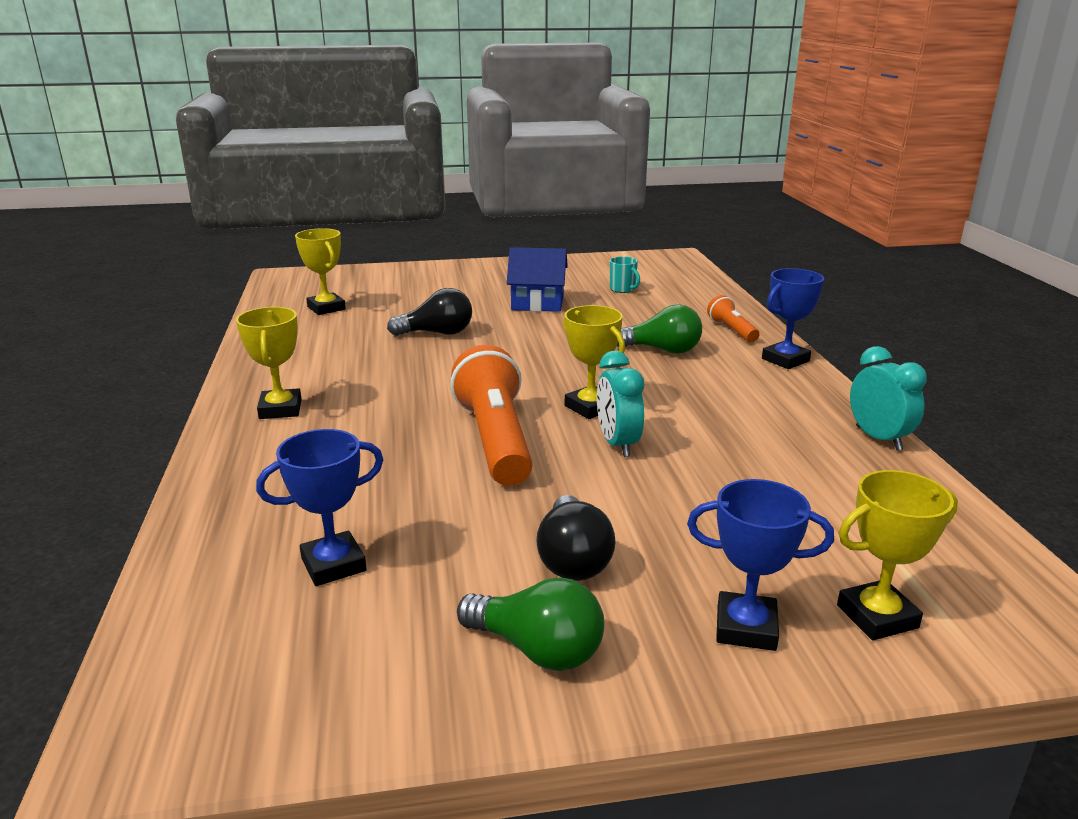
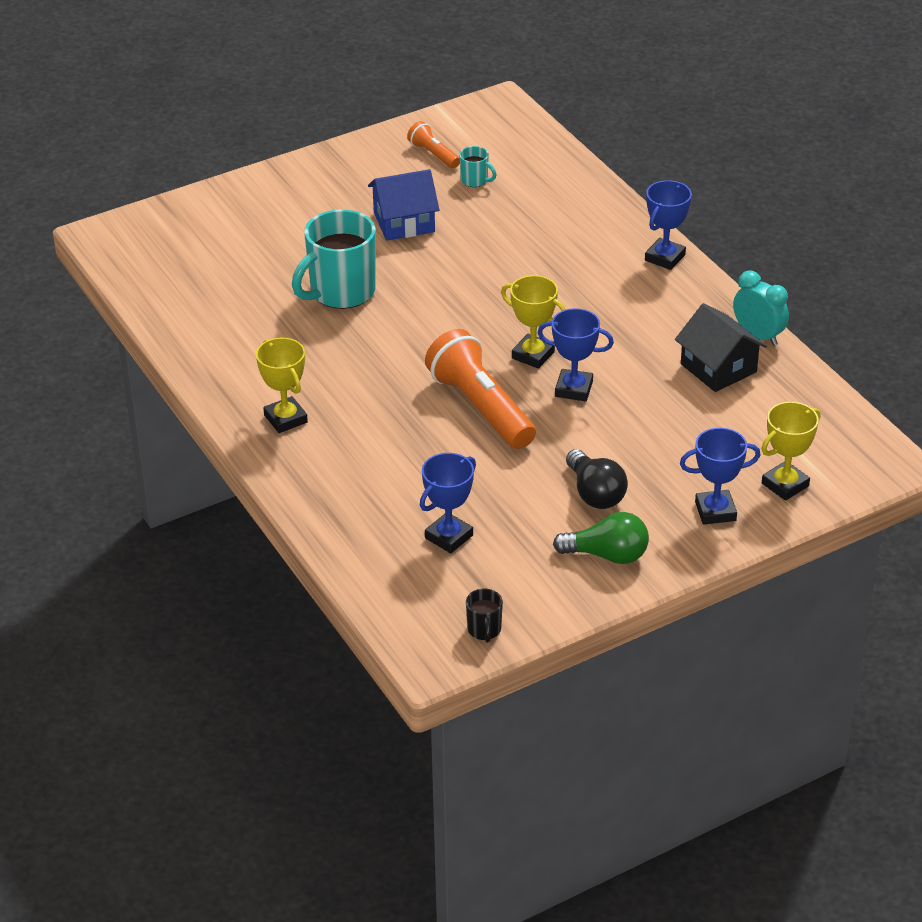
camera: 20 degrees left, 15 degrees up
(255, 718) = (484, 630): none -> black mug
(326, 308) = (201, 279): yellow trophy -> none
(437, 333) = (340, 292): black light bulb -> turquoise mug
(617, 444) = (574, 389): turquoise clock -> blue trophy
(662, 350) = (556, 269): green light bulb -> none
(732, 330) = (605, 225): orange flashlight -> orange flashlight (433, 154)
(814, 458) = (718, 368): none -> black house

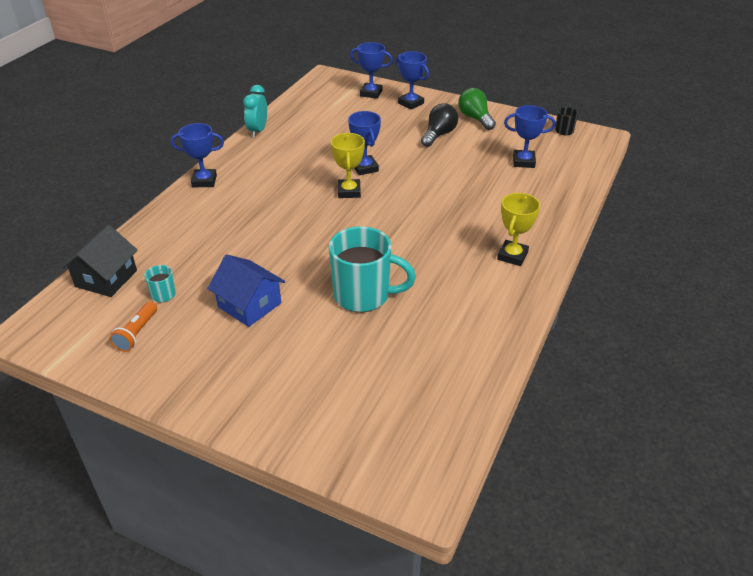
camera: 125 degrees left, 0 degrees up
(481, 407) = (415, 191): orange flashlight -> none
(718, 368) = (299, 133): black house -> black house (106, 278)
(785, 485) = (371, 93): yellow trophy -> blue trophy

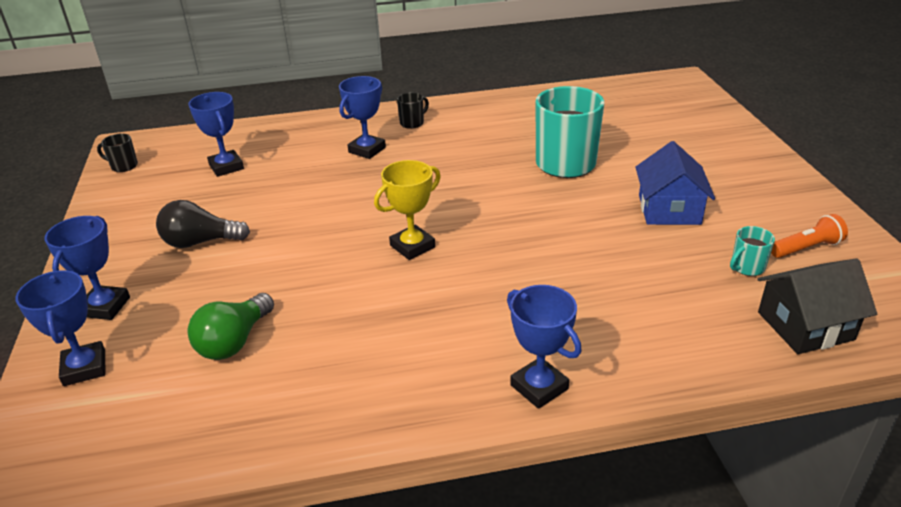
camera: 125 degrees left, 5 degrees down
(258, 131) = (334, 429): turquoise clock -> none
(365, 168) = (345, 260): blue trophy -> blue trophy (367, 150)
(475, 118) = (127, 233): green light bulb -> green light bulb (234, 341)
(512, 256) = (412, 123): yellow trophy -> black mug

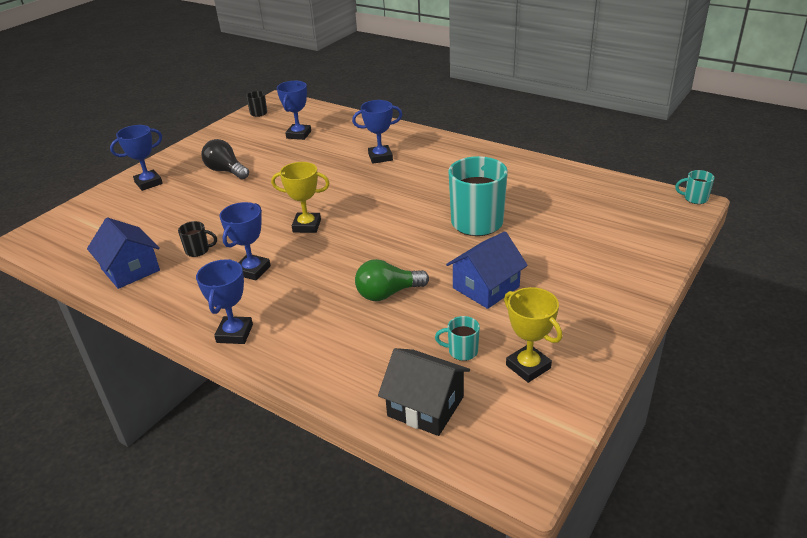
camera: 45 degrees right, 0 degrees up
(84, 368) = (104, 206): blue trophy -> blue trophy (252, 270)
(234, 341) = (164, 228): green light bulb -> green light bulb (388, 293)
(279, 410) = (130, 269): none -> blue house
(412, 123) = (434, 151): black mug -> black mug (198, 250)
(679, 75) = (694, 198): none -> turquoise mug
(806, 248) = (528, 366): orange flashlight -> yellow trophy

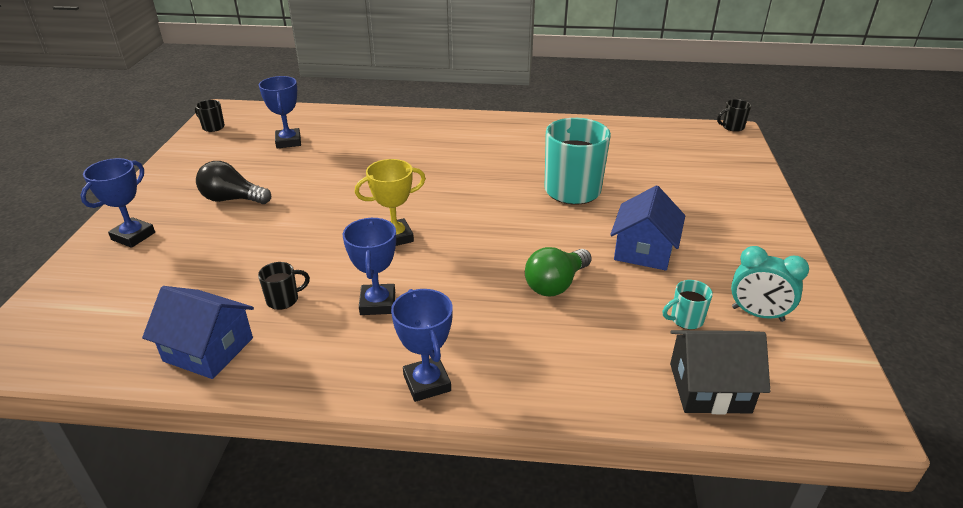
camera: 30 degrees left, 0 degrees up
(380, 157) = (408, 147): blue trophy -> none
(528, 366) = (757, 314): yellow trophy -> turquoise clock
(694, 198) = (732, 127): turquoise mug -> black mug

